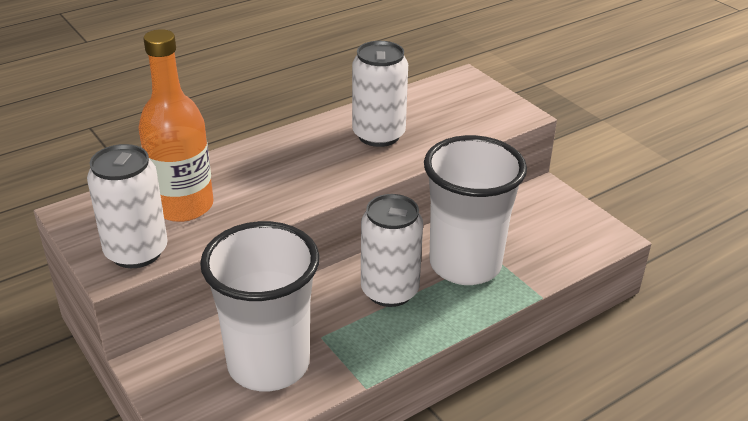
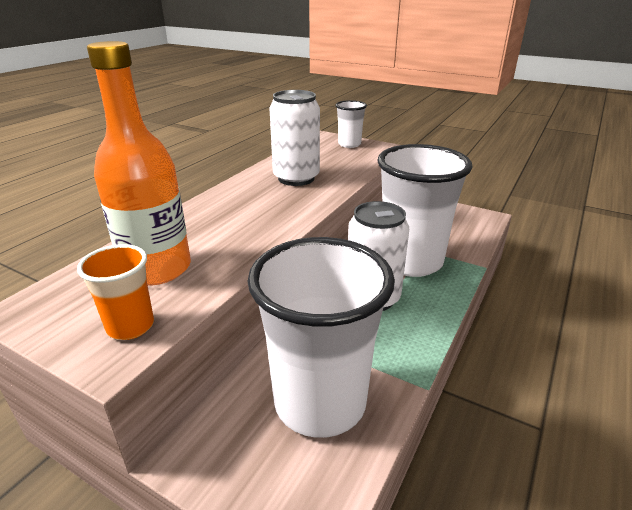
camera: 25 degrees left, 5 degrees down
(136, 252) = (130, 326): white can -> orange cup
(483, 98) = (349, 144): none -> white cup

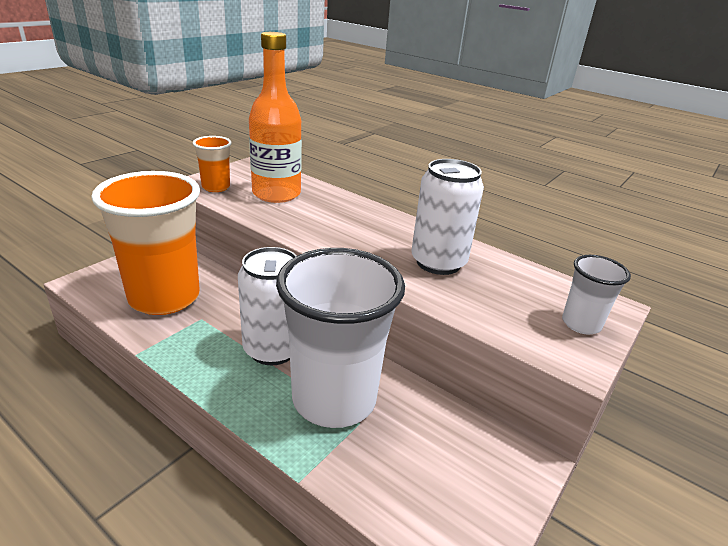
camera: 95 degrees right, 0 degrees up
(320, 402) = (164, 297): white cup -> orange cup

